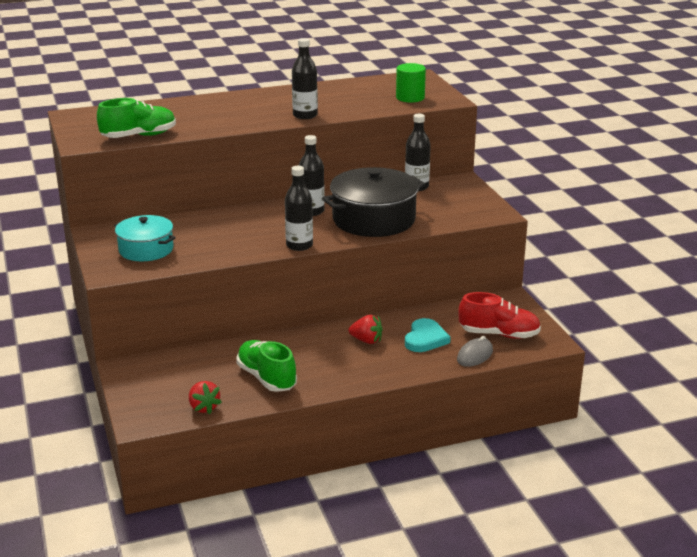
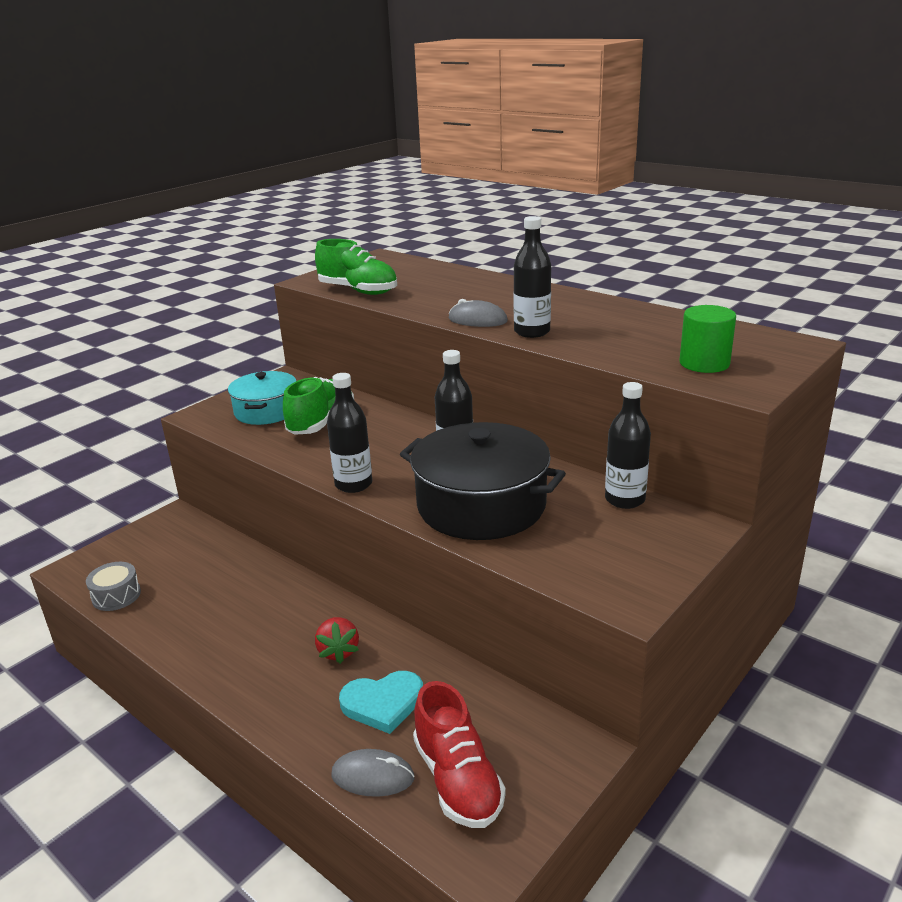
camera: 60 degrees right, 0 degrees up
(203, 407) = (116, 595): red strawberry -> grey drum
(261, 121) = (477, 320): none -> grey mouse
(266, 378) = (200, 611): green shoe -> green shoe (322, 422)

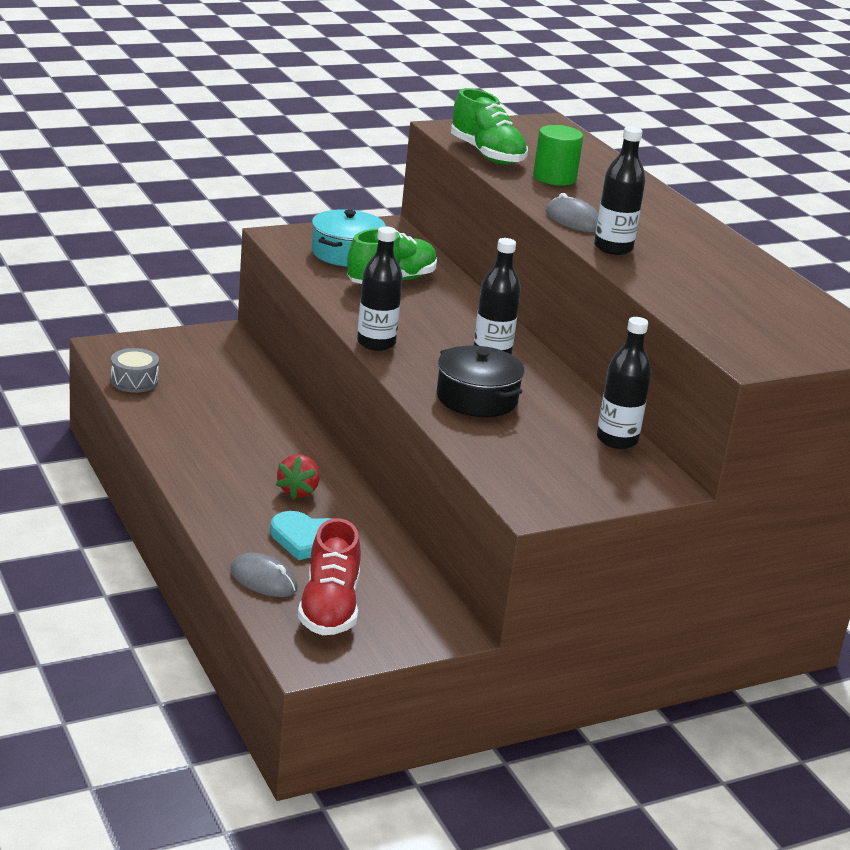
camera: 20 degrees right, 0 degrees up
(481, 505) = (476, 398): black pot -> black pot, size x0.62
(704, 363) = (742, 328): green cylinder -> green cylinder (554, 178)

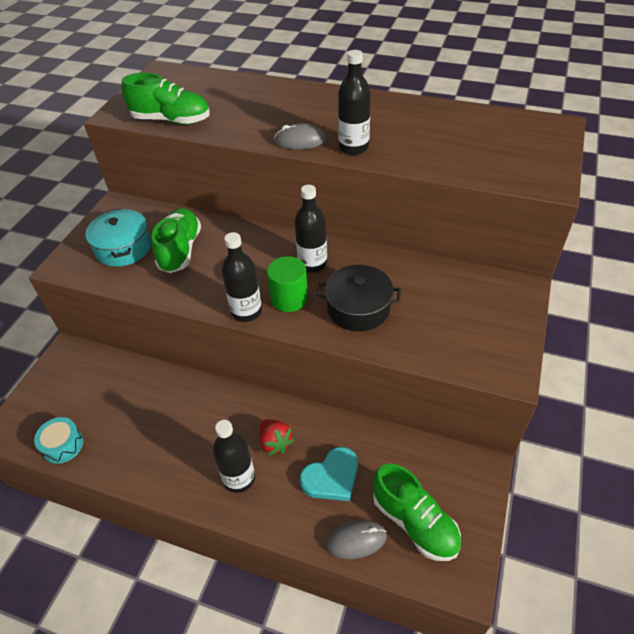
camera: 40 degrees left, 20 degrees up
(134, 381) = (63, 445): grey drum -> turquoise drum
(329, 608) = (414, 522): red shoe -> green shoe
(554, 178) = (235, 113): green cylinder -> green cylinder (289, 298)
(617, 440) = (457, 276): black bottle -> black bottle (239, 478)

